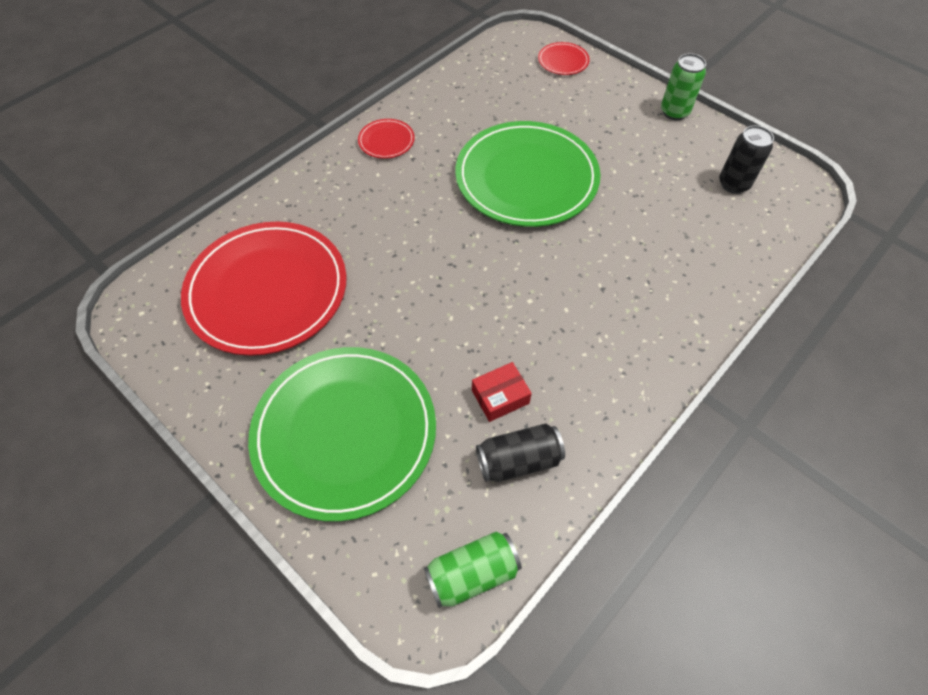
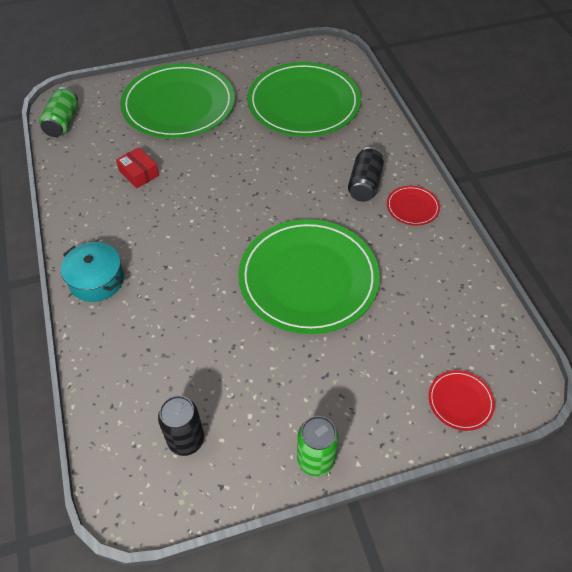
camera: 120 degrees right, 5 degrees down
(267, 290) = (303, 103): red plate -> green plate
(500, 397) = (139, 173): red box -> red box turned 45 degrees counterclockwise
(518, 460) = (96, 163): black can -> black can (364, 184)
(667, 337) = (96, 280): none -> turquoise pot

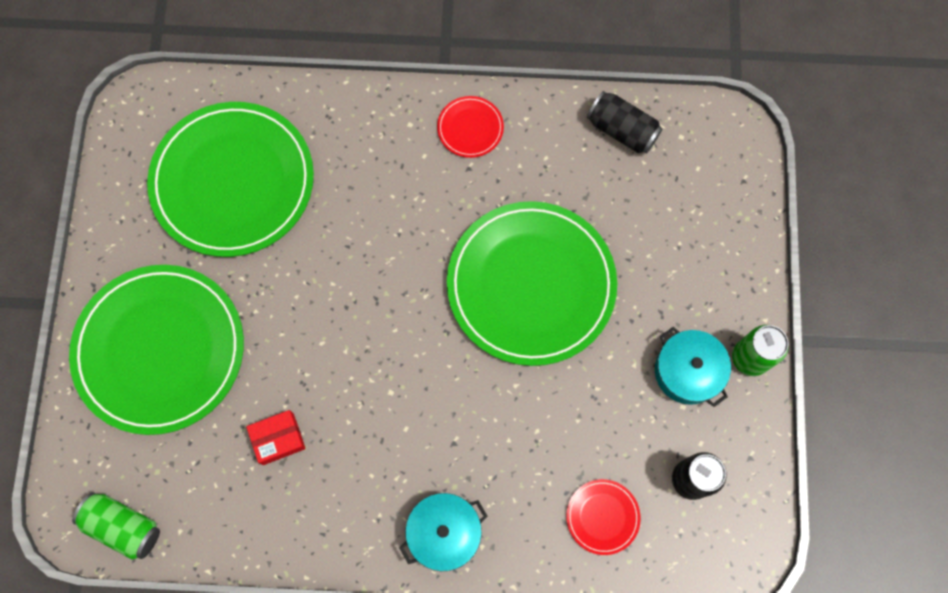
camera: 70 degrees left, 20 degrees up
(282, 411) = (687, 371): none -> turquoise pot
(364, 184) = (412, 166): black can -> black can (622, 130)
(460, 401) = (731, 197): red plate -> red plate (602, 517)

